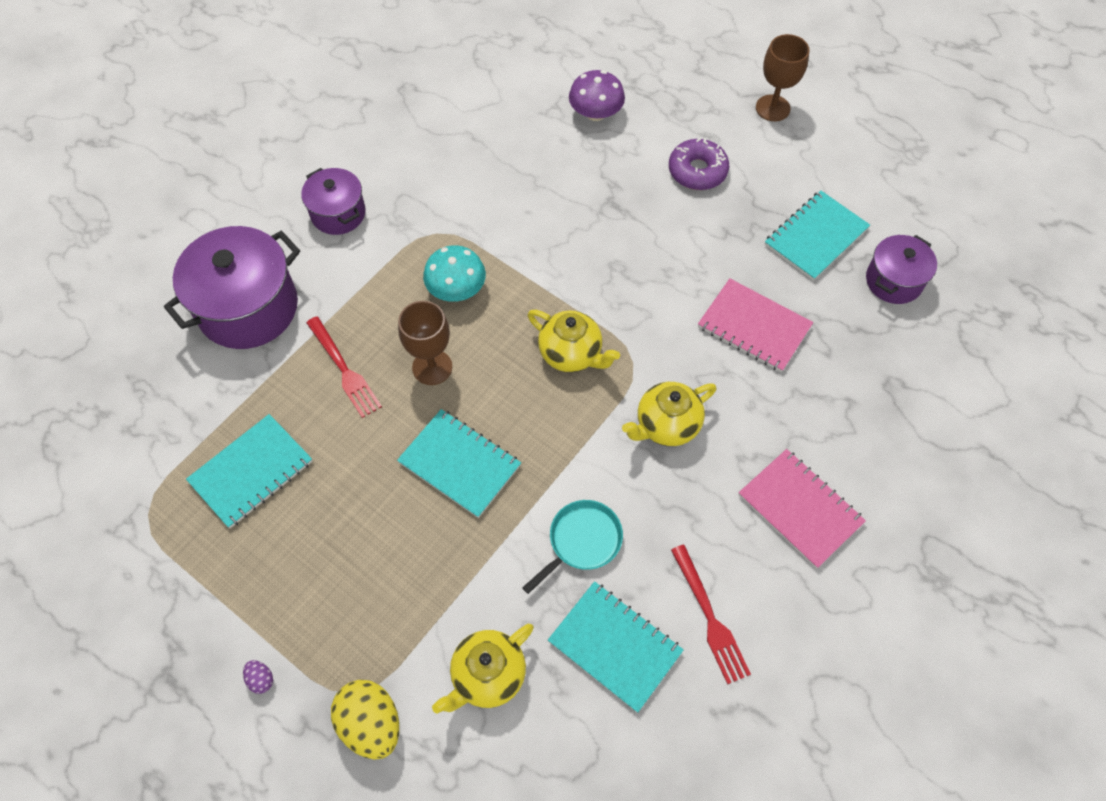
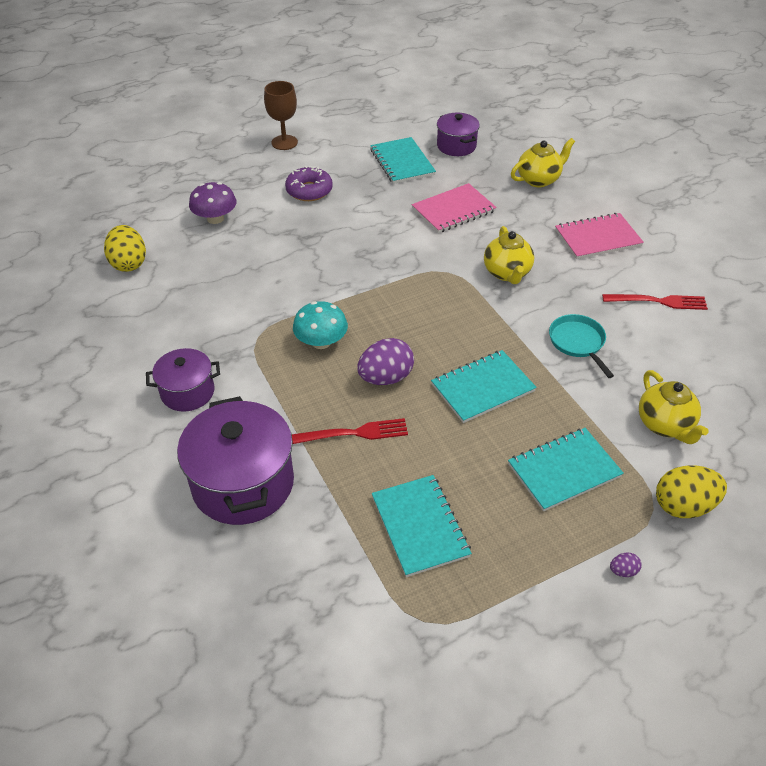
camera: 65 degrees left, 15 degrees down
(432, 367) = (385, 378): brown goblet -> purple egg
(486, 81) = (129, 263): none -> yellow egg
(571, 354) = (421, 299): yellow teapot -> yellow teapot (539, 180)
(615, 646) = (664, 352): turquoise notebook -> turquoise notebook (564, 470)

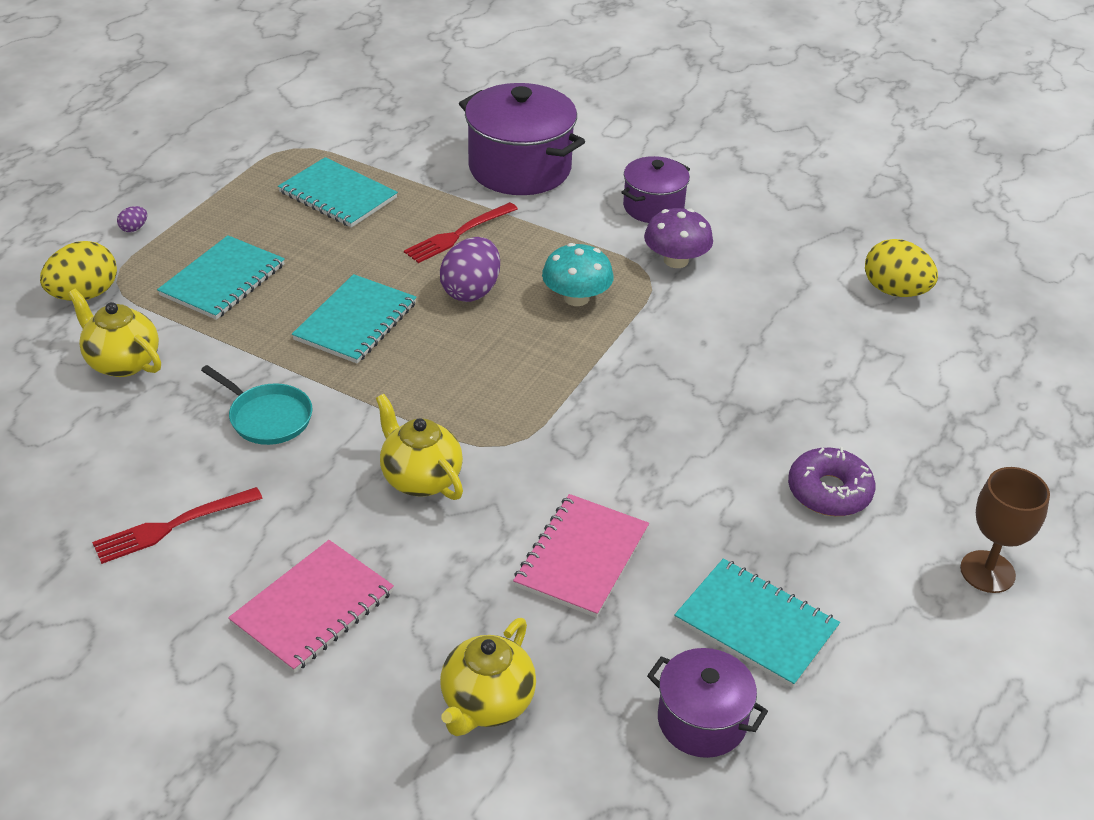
camera: 145 degrees right, 5 degrees down
(215, 218) = (888, 388): purple mushroom -> purple mushroom (676, 260)

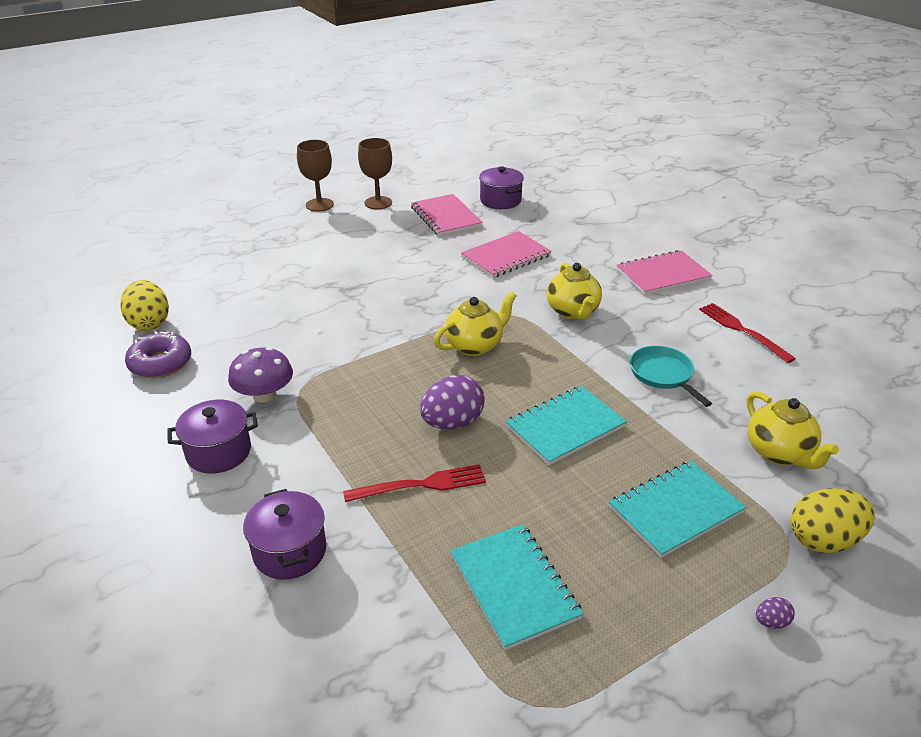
camera: 150 degrees left, 5 degrees down
(171, 527) = (741, 330): red fork -> red fork turned 120 degrees counterclockwise
(486, 703) = (591, 226): yellow teapot -> yellow teapot (475, 346)
(520, 168) = (290, 551): purple pot -> purple pot, size x0.58
(576, 298) = (374, 390): turquoise mushroom -> none
(756, 625) = (446, 217): turquoise notebook -> pink notebook
(829, 491) = (349, 246): purple donut -> purple donut (160, 363)
(904, 618) = (378, 203): none -> brown goblet

